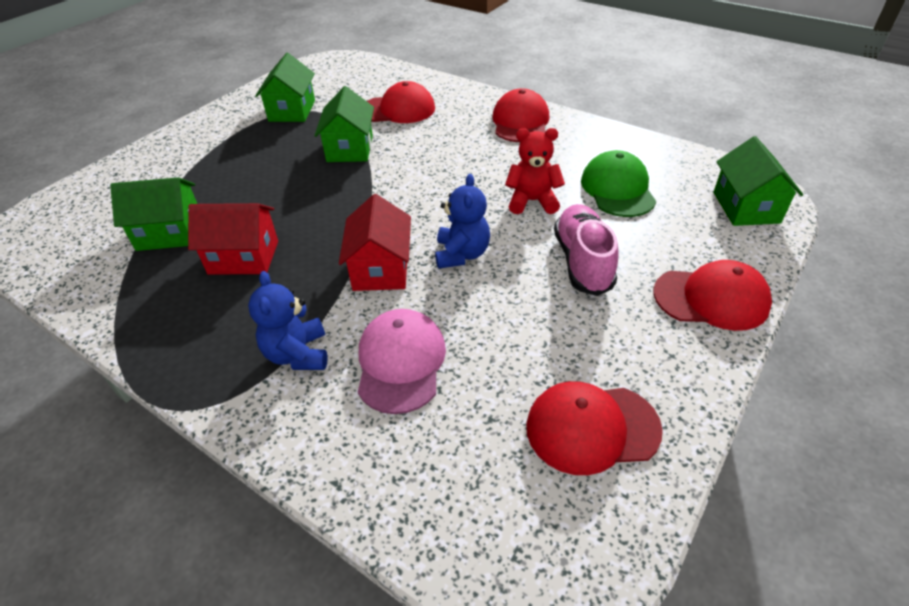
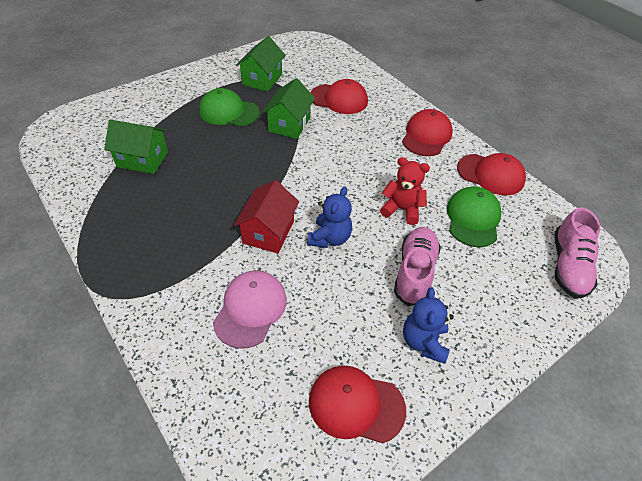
camera: 15 degrees right, 5 degrees up
(243, 257) = (182, 193): red house -> none
(265, 153) = (229, 112): none -> green cap
(298, 354) = (187, 280): blue teddy bear -> blue teddy bear (424, 342)
(711, 298) = (496, 335): red cap -> red cap (490, 174)
(746, 207) = (568, 266): green house -> pink shoe

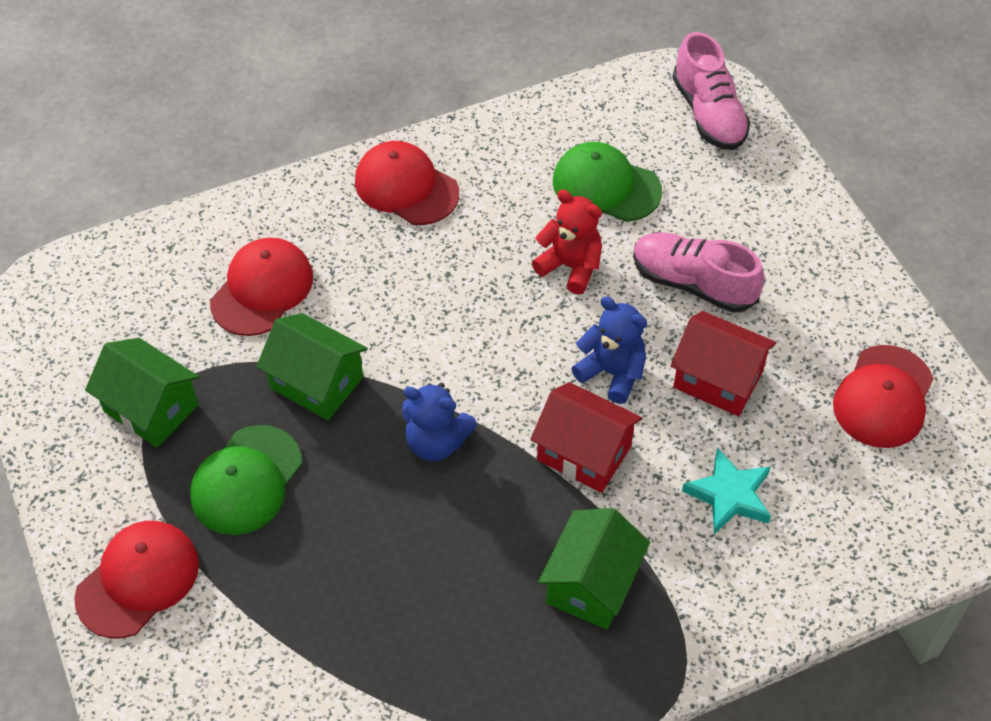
camera: 75 degrees left, 5 degrees up
(142, 159) = (356, 641): green house -> green house (591, 584)
(250, 309) = (729, 495): pink cap -> turquoise star
(340, 294) = (718, 379): none -> red house
(402, 209) = (570, 267): red teddy bear -> red teddy bear turned 90 degrees clockwise
(424, 342) = (804, 304): blue teddy bear -> blue teddy bear (436, 442)
(490, 174) = (519, 134): red cap -> red cap (138, 580)
(568, 266) = (708, 114): pink shoe -> pink shoe turned 45 degrees clockwise

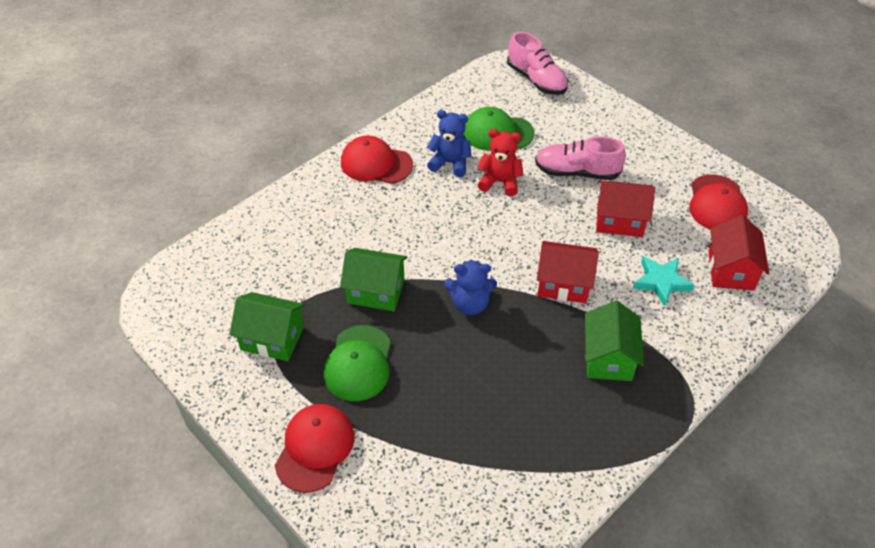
camera: 20 degrees left, 5 degrees down
(262, 289) = (312, 246): red cap -> none
(612, 373) = (556, 234): blue teddy bear -> blue teddy bear (450, 163)
(846, 509) = (730, 270): none -> red house

